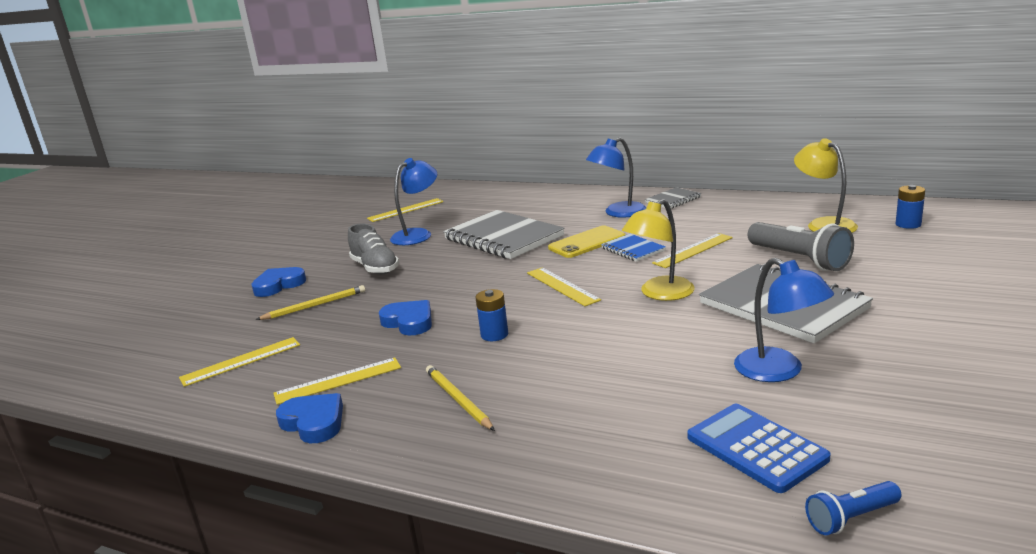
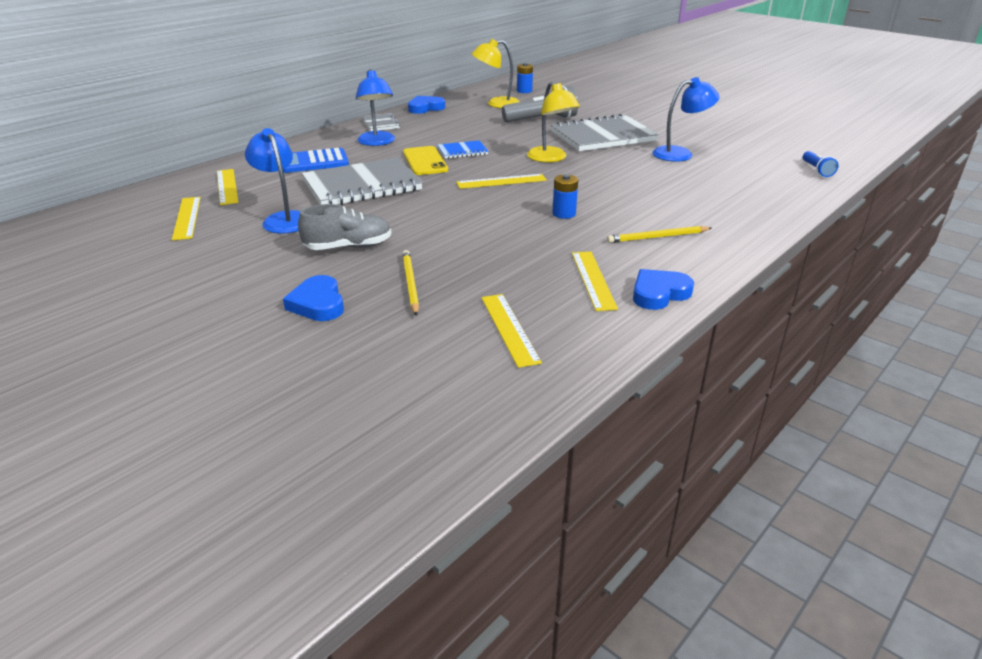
camera: 75 degrees left, 10 degrees up
(409, 322) = (504, 242): blue heart -> blue heart (425, 108)
(693, 250) = (489, 138): yellow ruler -> yellow ruler (227, 186)
(756, 448) = (754, 174): blue calculator -> blue calculator (314, 162)

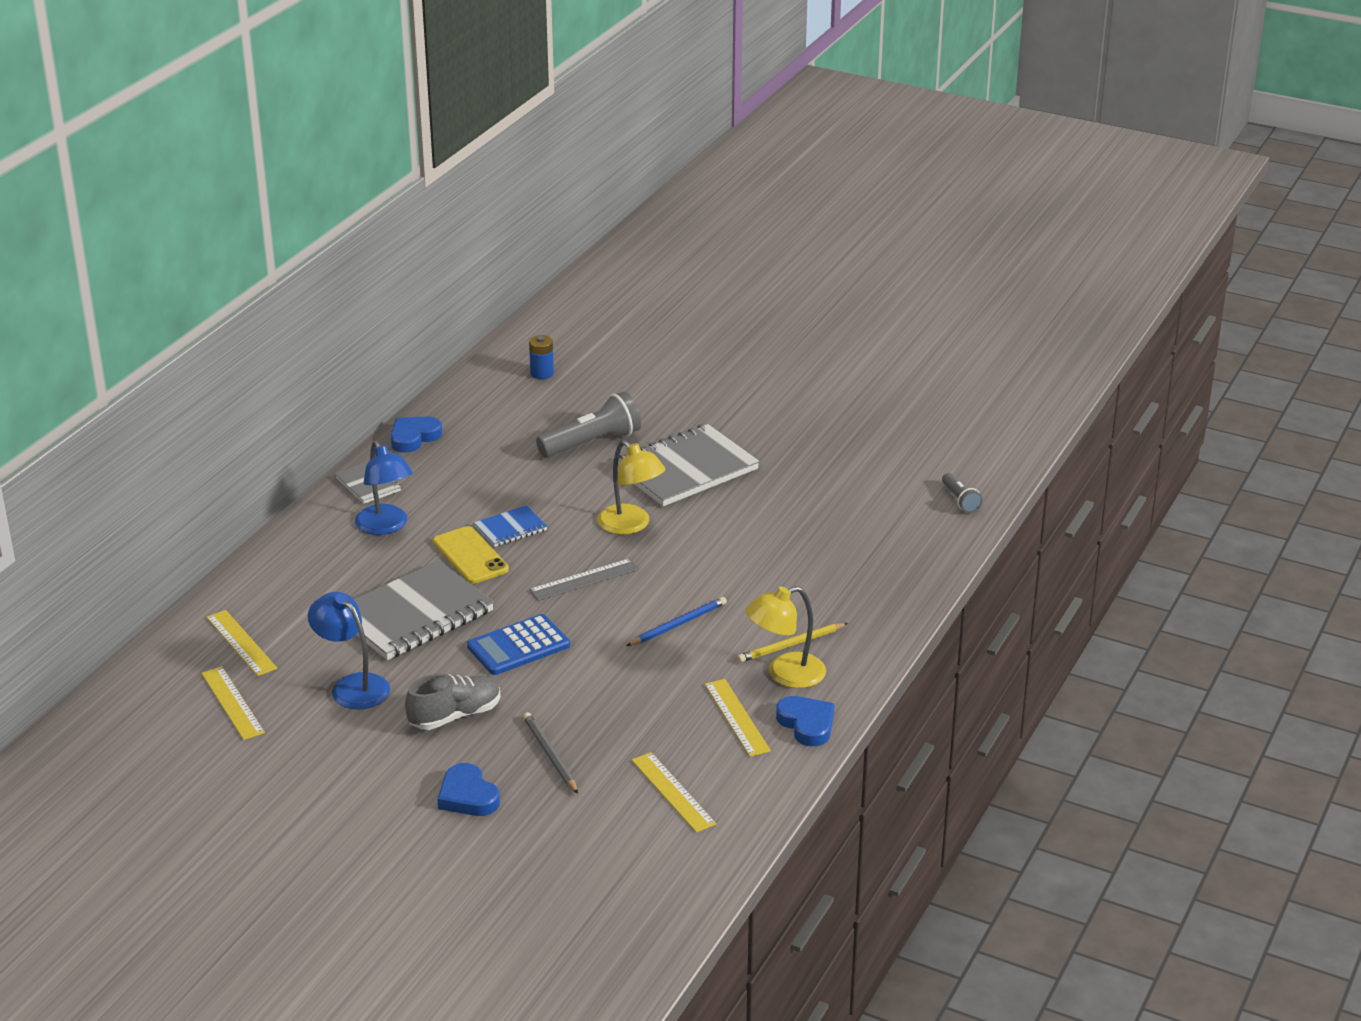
camera: 15 degrees left, 0 degrees up
(314, 162) = (324, 579): blue calculator -> blue calculator (518, 646)
(410, 284) = (550, 755): yellow pencil -> grey pencil
(496, 104) = (513, 412): yellow lamp -> yellow lamp (785, 674)
(501, 181) = (584, 579): yellow ruler -> grey ruler
(564, 214) = (678, 624): blue battery -> blue pencil
(659, 293) = (807, 724): blue heart -> blue heart turned 105 degrees clockwise
(680, 154) = (792, 491): blue lamp -> none
(817, 170) = (960, 500): blue flashlight -> grey flashlight

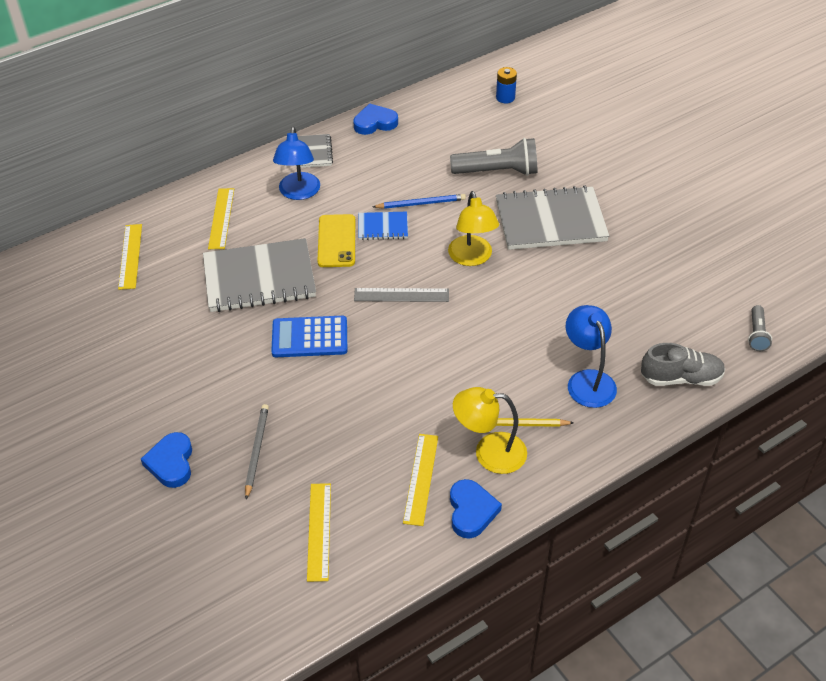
camera: 30 degrees right, 15 degrees up
(232, 703) = (85, 306): yellow ruler -> yellow ruler (221, 218)
(352, 686) = (171, 325): blue lamp -> blue lamp (587, 380)
(455, 716) = (218, 383): grey shoe -> grey shoe (681, 378)
(678, 624) = (440, 366): blue pencil -> blue pencil (420, 203)

